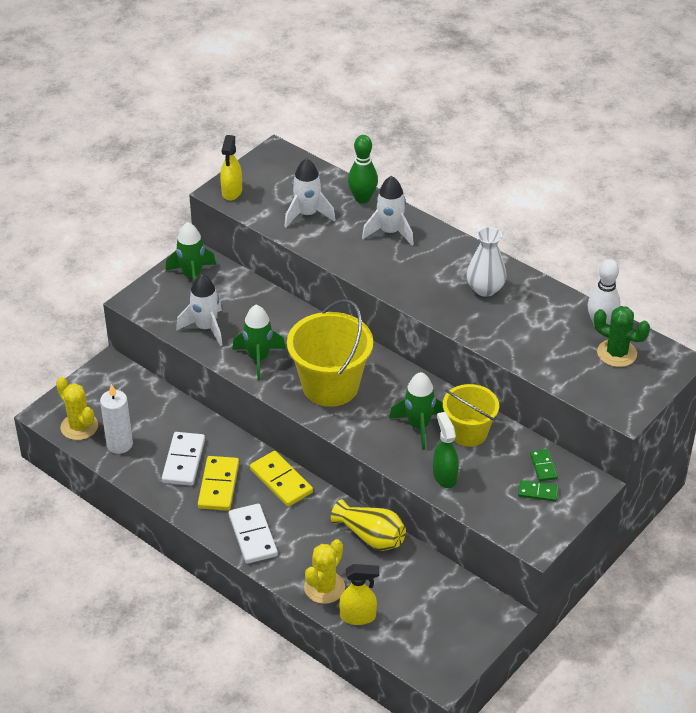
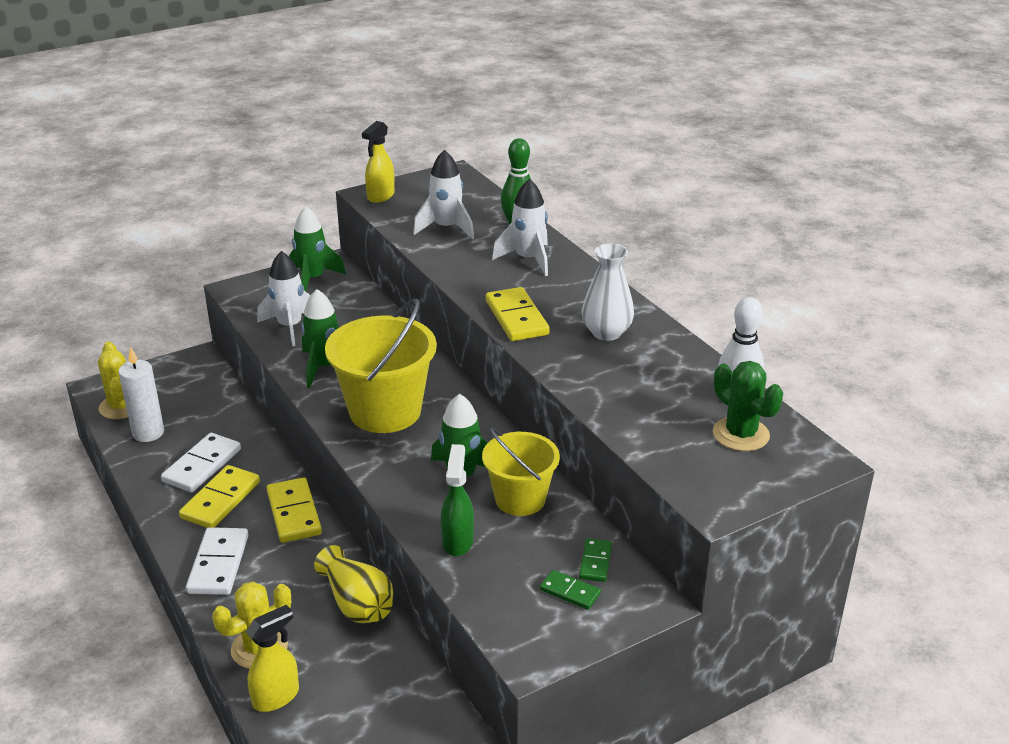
camera: 20 degrees right, 10 degrees down
(358, 616) = (276, 697): yellow spray bottle -> yellow spray bottle turned 60 degrees counterclockwise
(413, 291) = (516, 318): none -> yellow domino

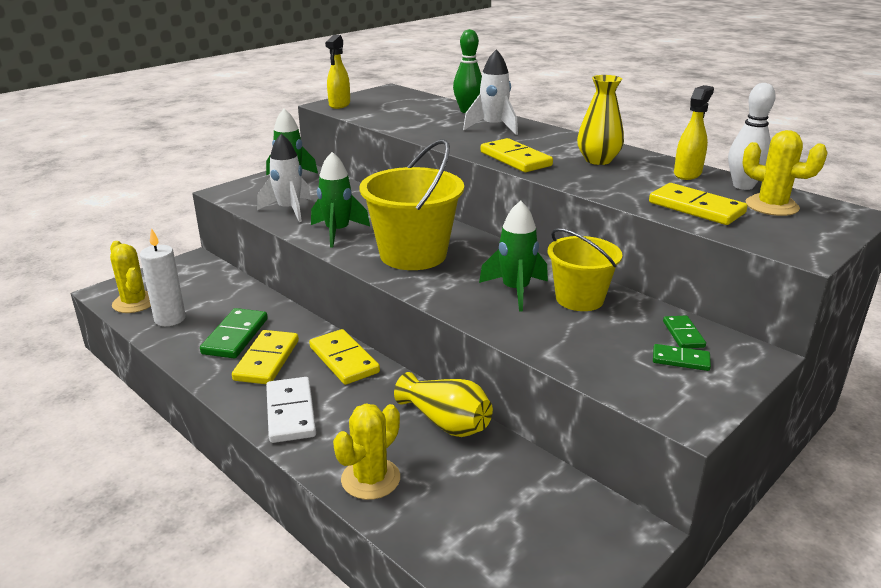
camera: 15 degrees left, 5 degrees down
(202, 465) = (235, 336): white domino -> green domino
(276, 697) = (413, 521): yellow spray bottle -> yellow spray bottle (687, 174)
(446, 228) = (410, 117): white rocket -> none
(458, 541) = (548, 337): green spray bottle -> none
(606, 332) = (598, 160): white vase -> yellow vase
(655, 424) = (696, 208): none -> yellow domino
(741, 434) = (771, 206): green cactus -> yellow cactus

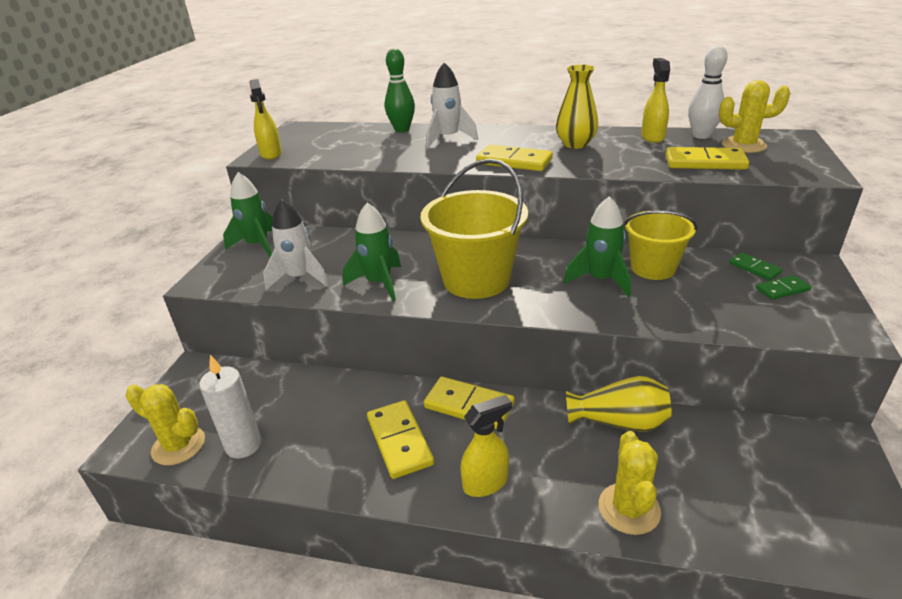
camera: 30 degrees left, 5 degrees up
(235, 336) = (338, 431): green domino -> none
(291, 412) = (486, 483): white domino -> yellow spray bottle

